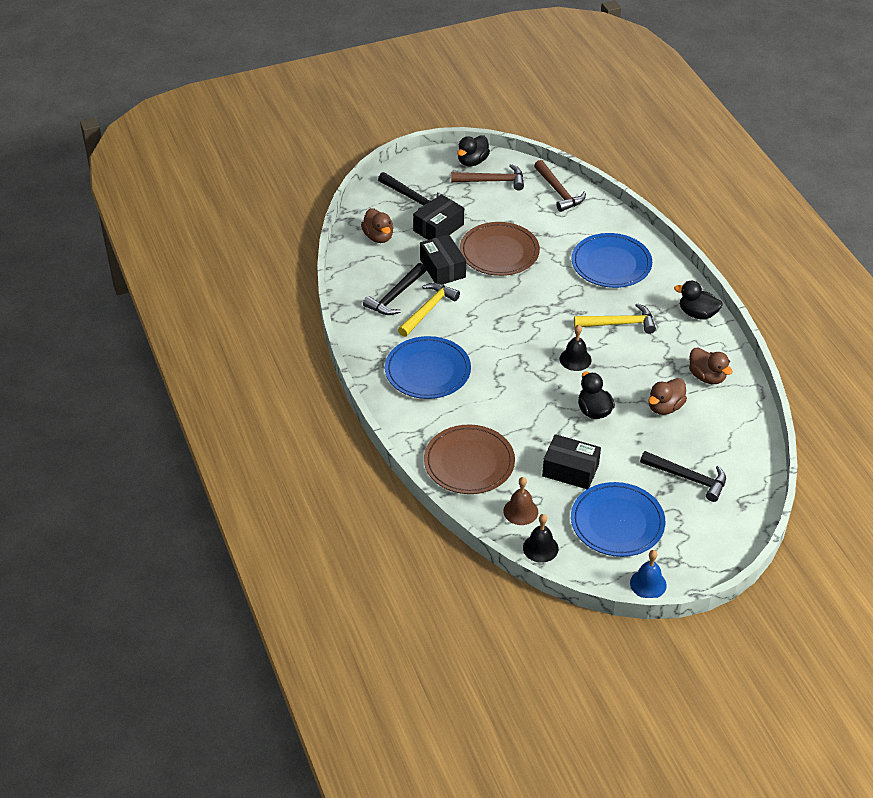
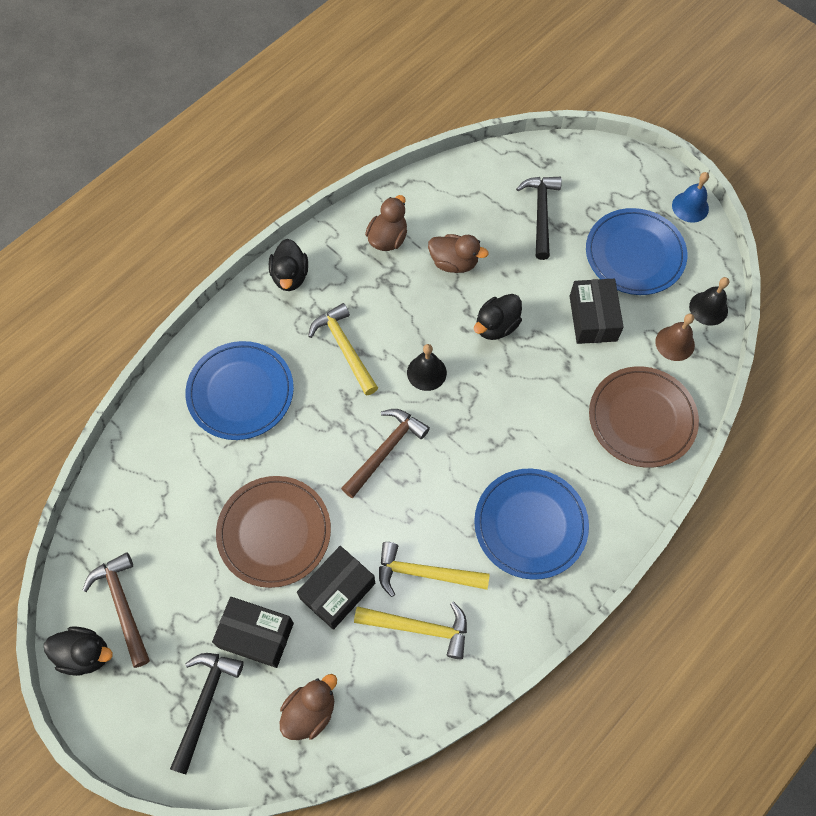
camera: 115 degrees left, 20 degrees up
(395, 296) = (419, 627): black hammer -> yellow hammer
(558, 191) = (115, 507): brown hammer -> brown hammer (385, 450)

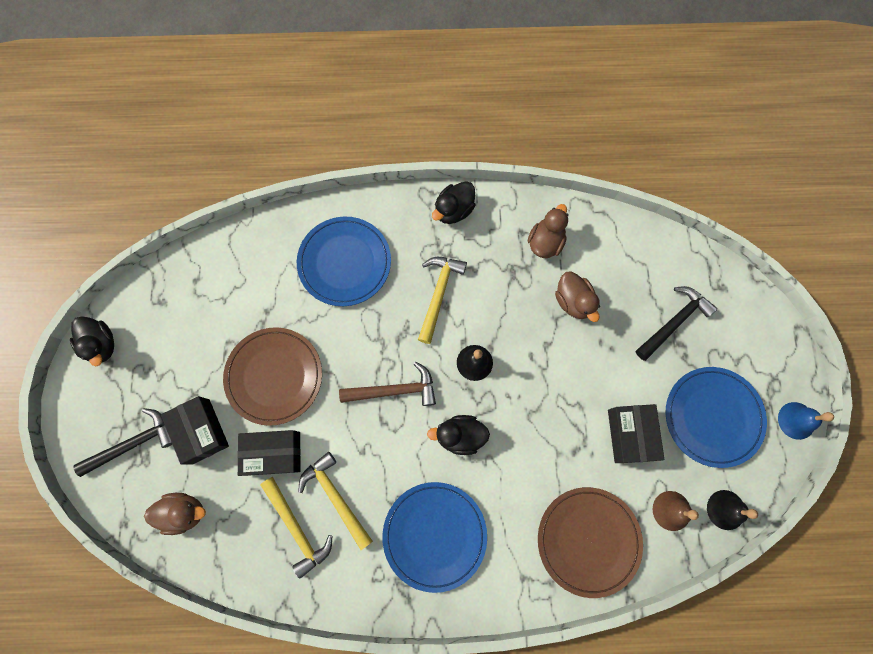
camera: 45 degrees right, 10 degrees up
(122, 605) = (148, 335): brown hammer -> none
(388, 238) = (545, 242): brown duck -> brown duck turned 45 degrees counterclockwise
(496, 326) = (555, 375): black duck -> black duck (460, 435)
(593, 318) = (630, 434): black box -> black box turned 45 degrees counterclockwise

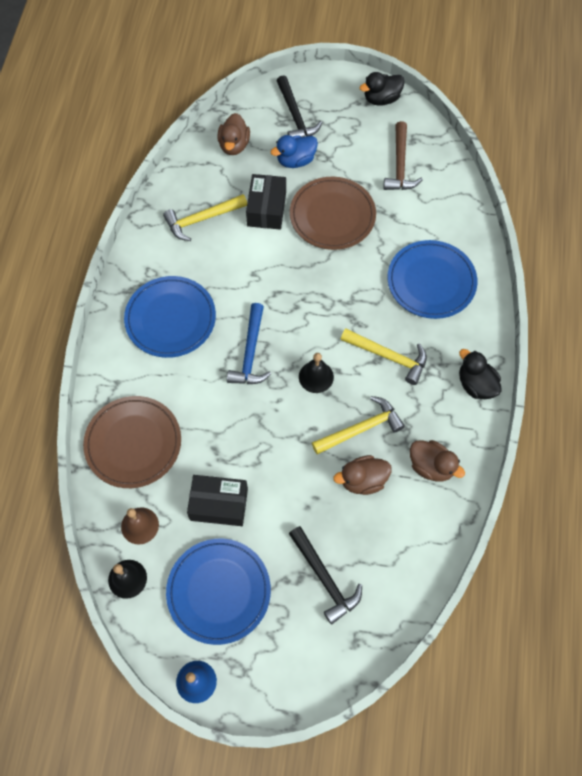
camera: 100 degrees right, 10 degrees down
(201, 431) = (295, 160): black box -> blue duck
(336, 497) = (220, 249): yellow hammer -> yellow hammer (361, 428)
(394, 390) = (302, 306): brown hammer -> brown hammer (400, 165)
(460, 435) = (250, 353): black duck -> blue hammer

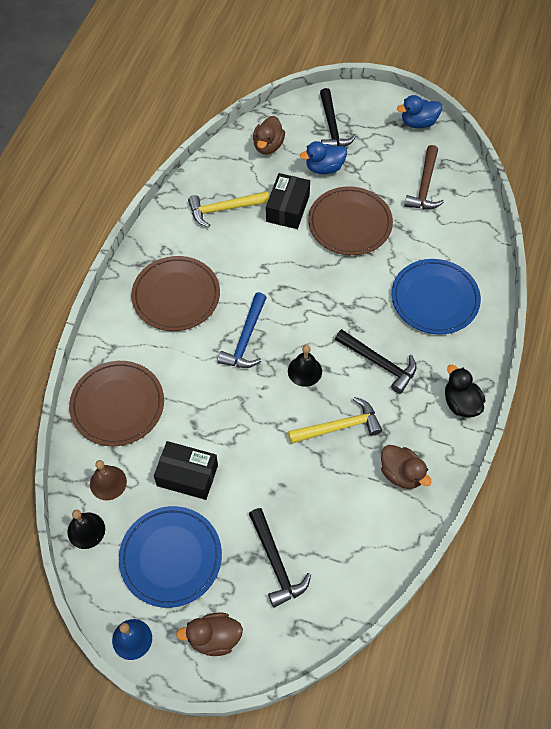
camera: 10 degrees right, 5 degrees down
(170, 319) = (176, 296): blue plate -> brown plate
(362, 480) = (331, 476): brown duck -> brown duck (214, 638)
(381, 99) = (418, 122): black duck -> blue duck
(388, 356) = (379, 363): yellow hammer -> black hammer

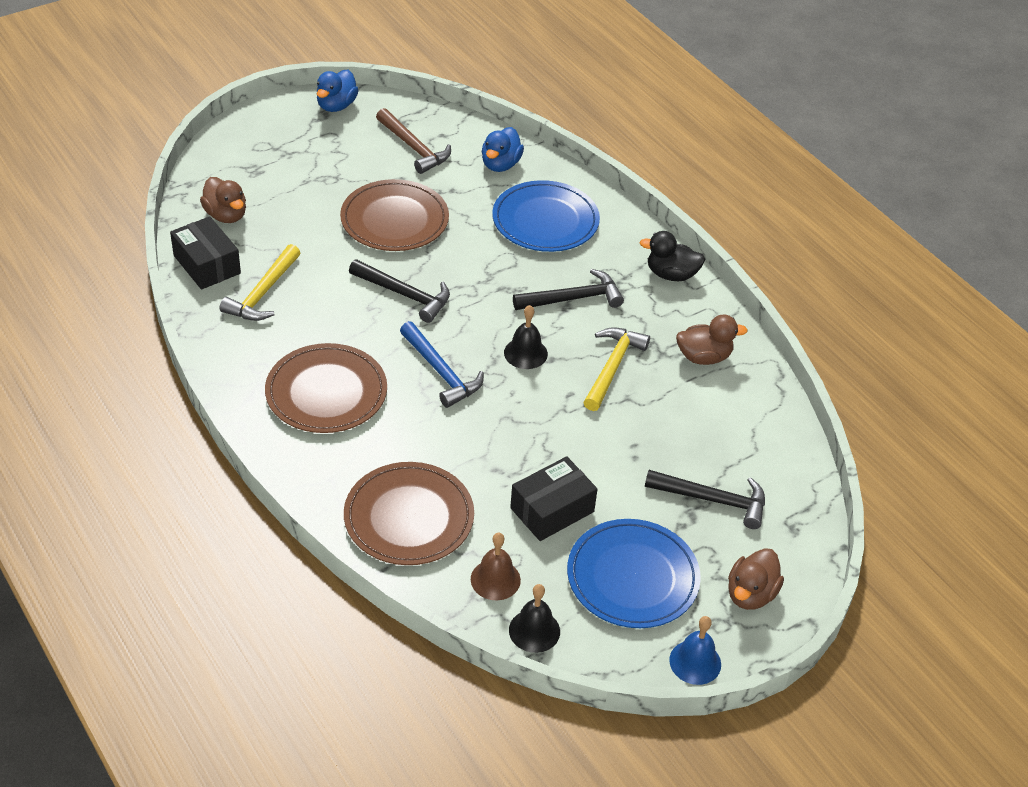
camera: 55 degrees left, 15 degrees down
(287, 208) = (322, 249): black box -> black box (207, 264)
(324, 168) = (306, 195): blue duck -> blue duck (500, 164)
(332, 127) = (264, 160): black hammer -> black hammer (405, 294)

